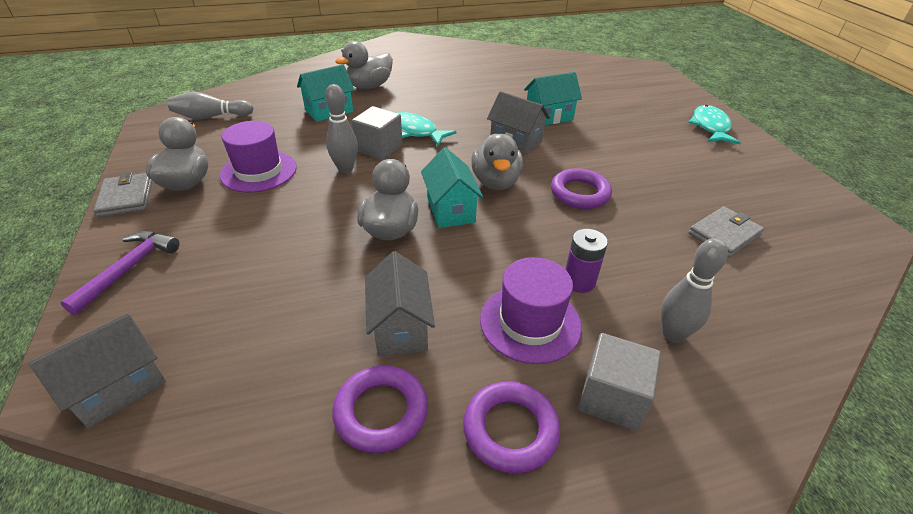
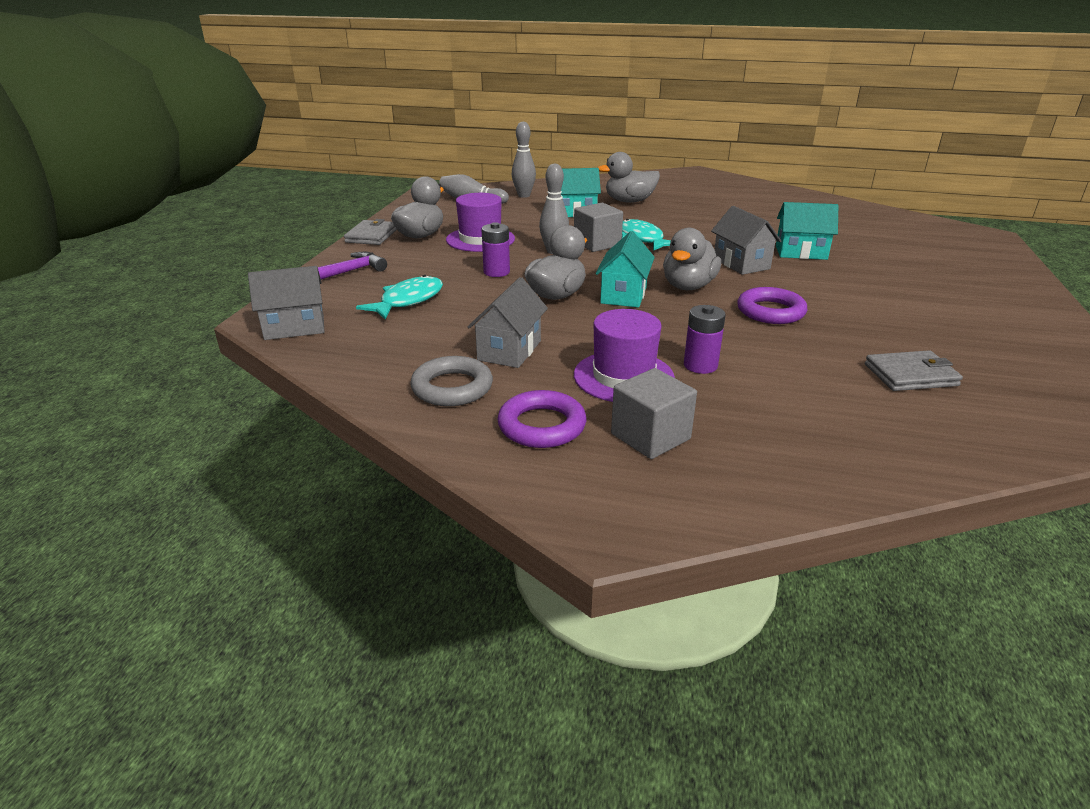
camera: 30 degrees right, 10 degrees down
(308, 214) = (496, 272): none -> purple battery
(381, 412) = (452, 387): purple ring -> grey ring
(673, 334) = (759, 420): grey bowling pin -> grey bowling pin (524, 195)
(710, 127) = (1008, 295): turquoise fish -> turquoise fish (408, 301)

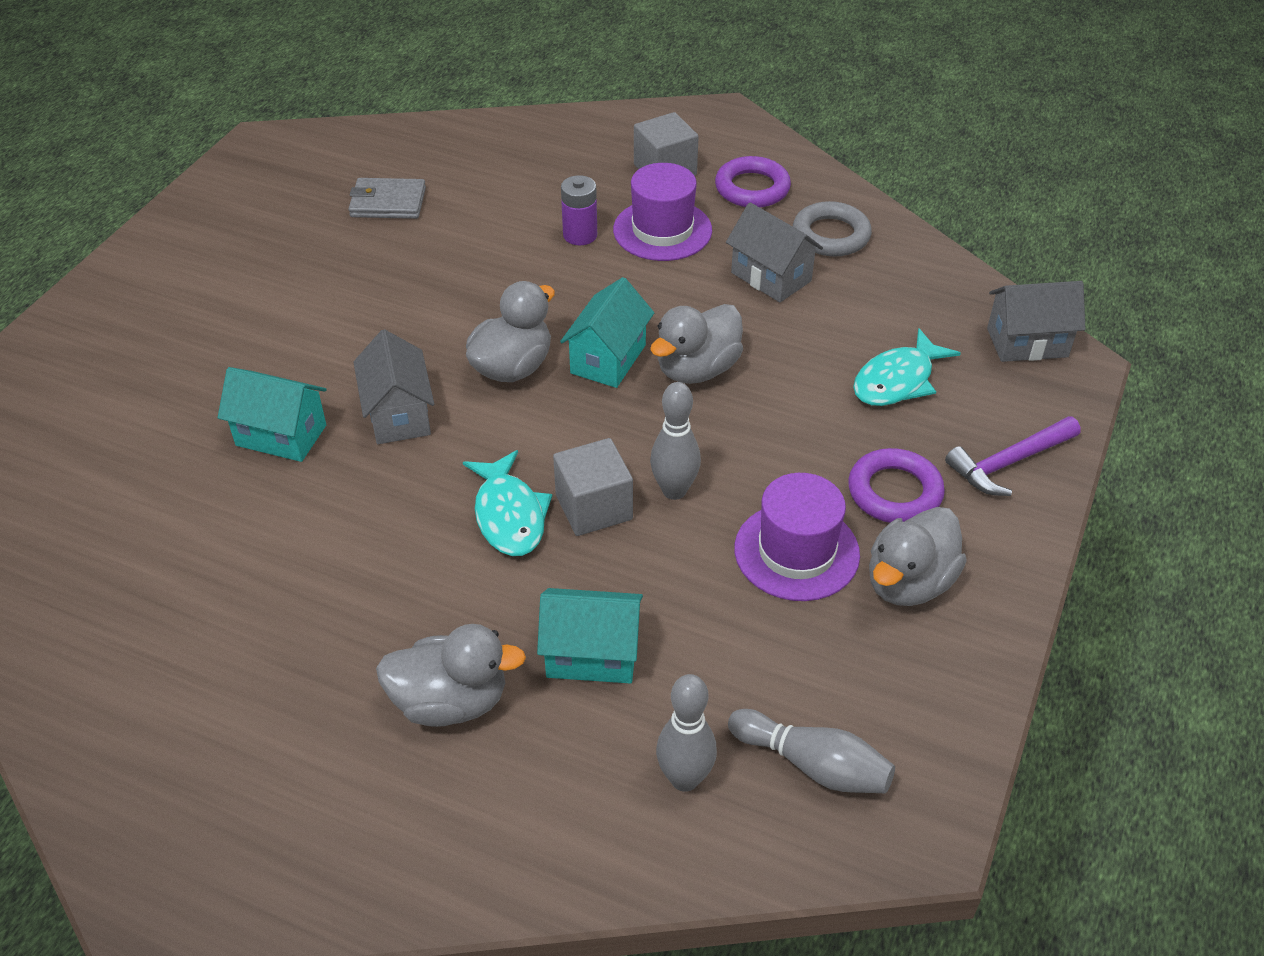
camera: 170 degrees left, 15 degrees up
(371, 236) = (1002, 595): grey wallet -> none
(496, 272) = (774, 437): purple battery -> none
(509, 350) = (771, 277): grey house -> grey house turned 75 degrees counterclockwise
(770, 311) = (444, 305): purple ring -> purple ring (894, 492)

